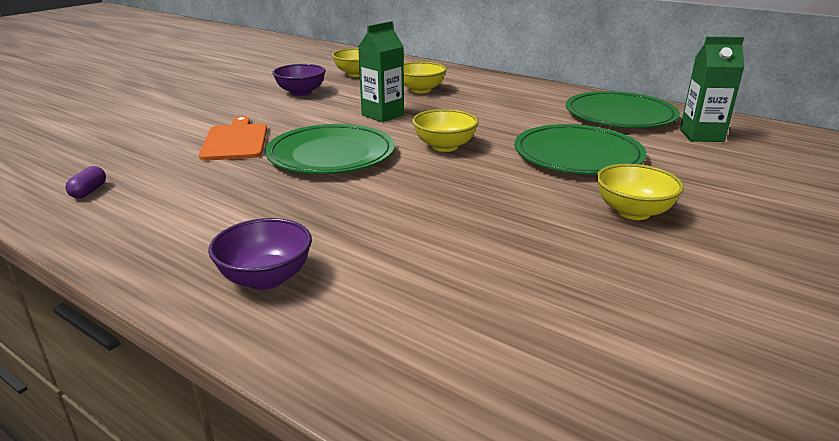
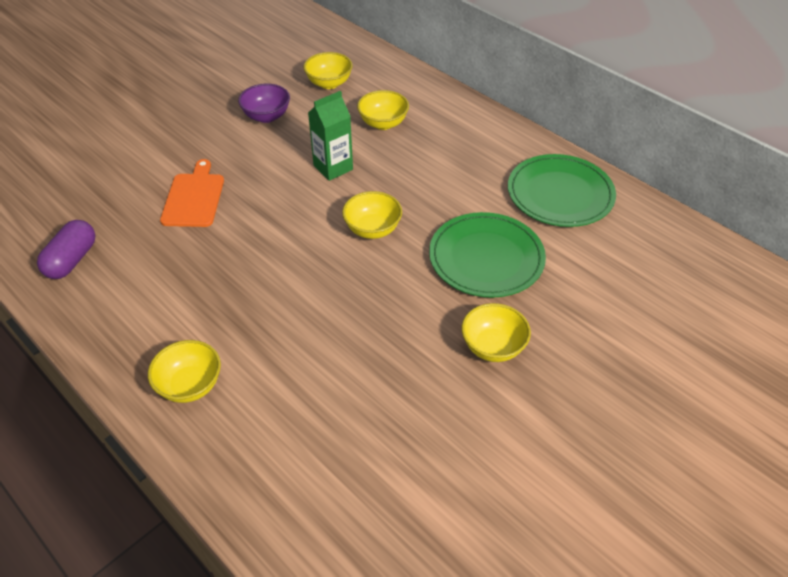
camera: 10 degrees right, 20 degrees up
(89, 191) = (72, 260): purple capsule -> purple capsule, size x1.89
(266, 278) = (190, 385): purple bowl -> yellow bowl
(331, 154) = (271, 230): green plate -> none
(701, 135) = (619, 240): green carton -> none

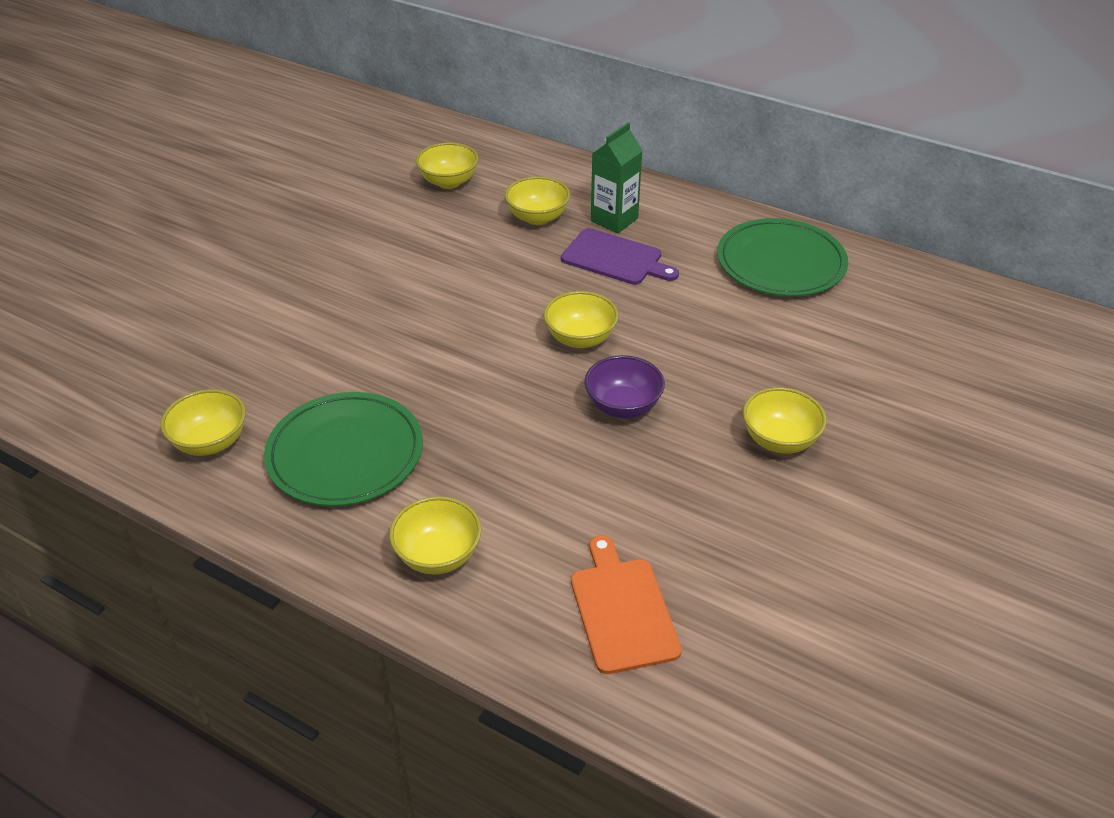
camera: 15 degrees left, 5 degrees down
(72, 260) = (211, 442): purple capsule -> yellow bowl
(194, 197) = (338, 341): orange cutting board -> orange cutting board (622, 610)
(266, 116) = (387, 232): purple bowl -> purple bowl (623, 406)
(333, 167) = (499, 277): green carton -> green carton (614, 220)
(428, 167) = (615, 258): none -> purple cutting board
(486, 258) = (728, 346): green plate -> green plate (345, 453)

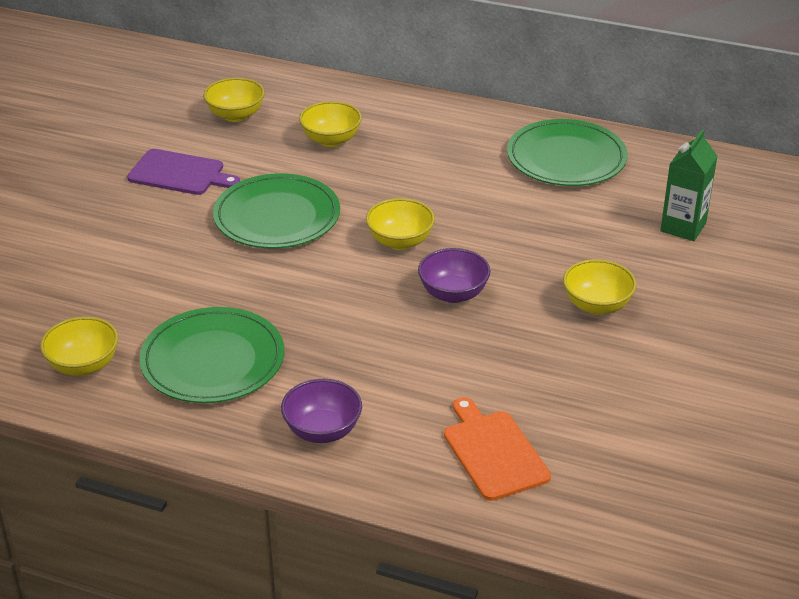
camera: 10 degrees left, 5 degrees down
(438, 555) = (322, 430): yellow bowl -> purple bowl
(459, 296) = (277, 216): none -> green plate
(614, 220) = (404, 135): green carton -> green carton (683, 227)
(615, 258) = (414, 169): purple cutting board -> purple cutting board (180, 173)

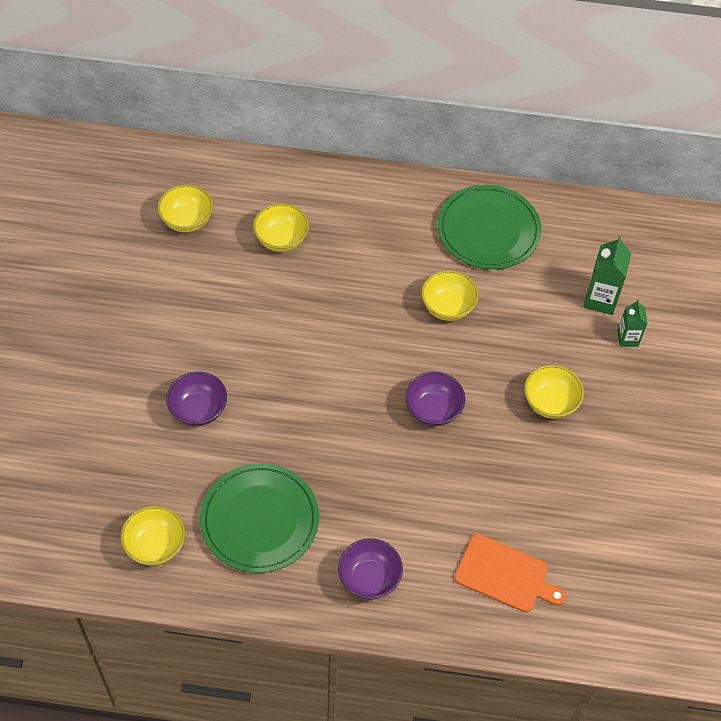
camera: 15 degrees left, 20 degrees up
(180, 173) = (161, 304): purple cutting board -> none
(183, 260) = (198, 410): none -> purple bowl
(277, 216) = (262, 344): green plate -> none
(400, 241) = (374, 356): yellow bowl -> yellow bowl (447, 307)
(493, 452) = (505, 575): orange cutting board -> orange cutting board turned 150 degrees clockwise
(708, 263) = (627, 338): none -> green carton

